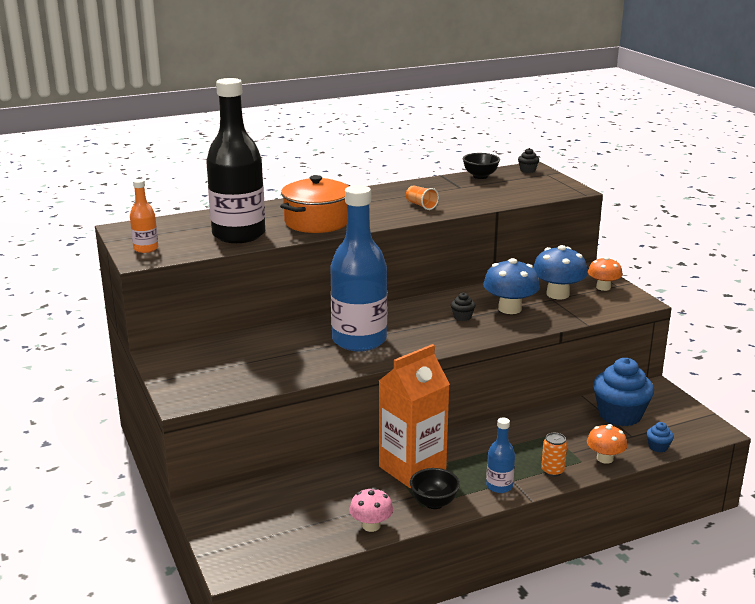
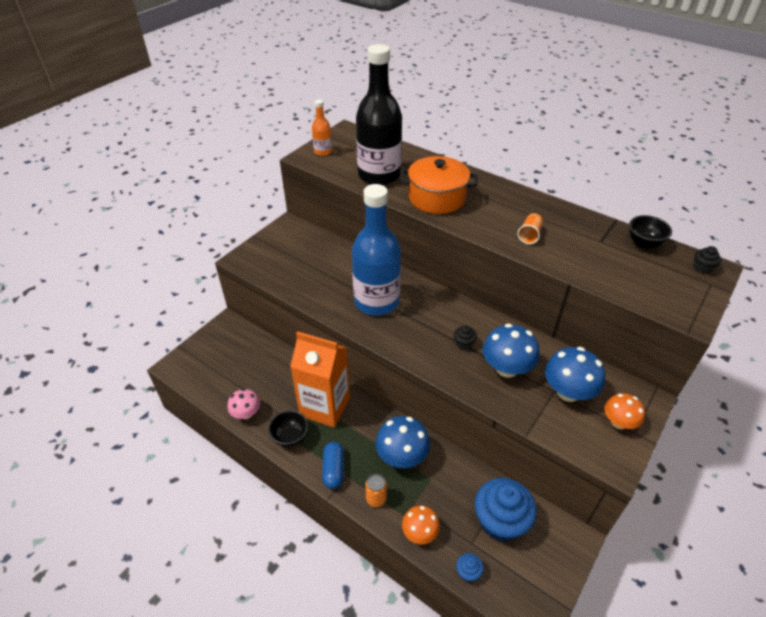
camera: 60 degrees right, 20 degrees up
(499, 486) = (333, 469): blue bottle -> blue capsule
(514, 441) = (402, 456): none -> blue mushroom

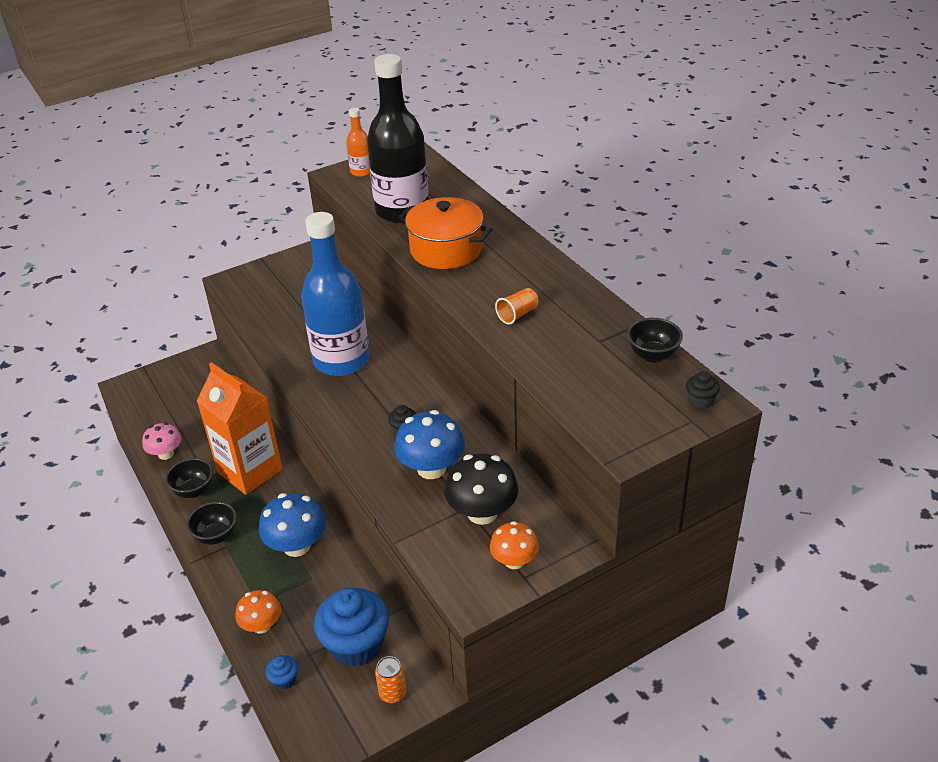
camera: 25 degrees right, 5 degrees down
(333, 469) = (216, 536): blue capsule -> black bowl
(376, 499) = (240, 578): orange can -> orange can (393, 693)
(568, 391) = (482, 513): blue mushroom -> black mushroom

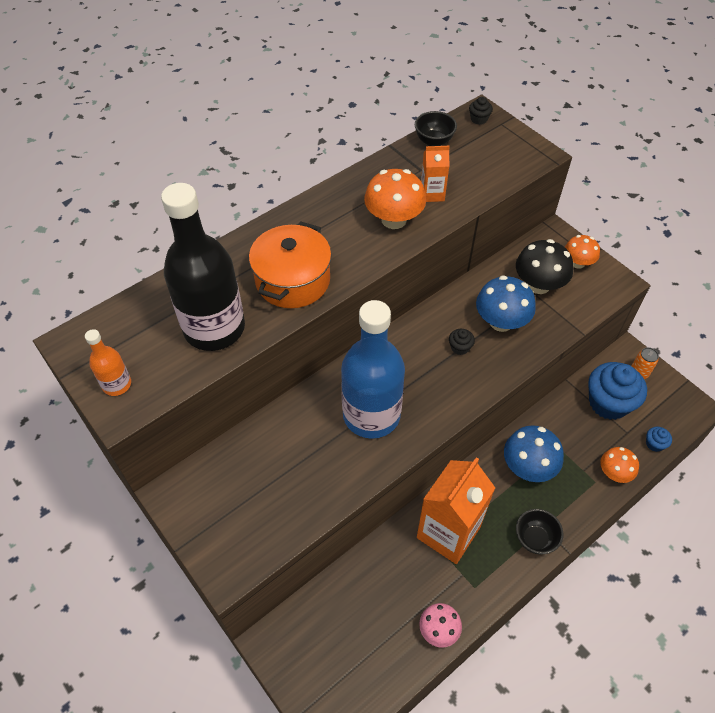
camera: 100 degrees left, 15 degrees up
(194, 491) = (484, 580): black bowl -> none
(517, 314) = (394, 220): orange cup -> orange mushroom
(555, 345) = (432, 194): none -> orange carton

